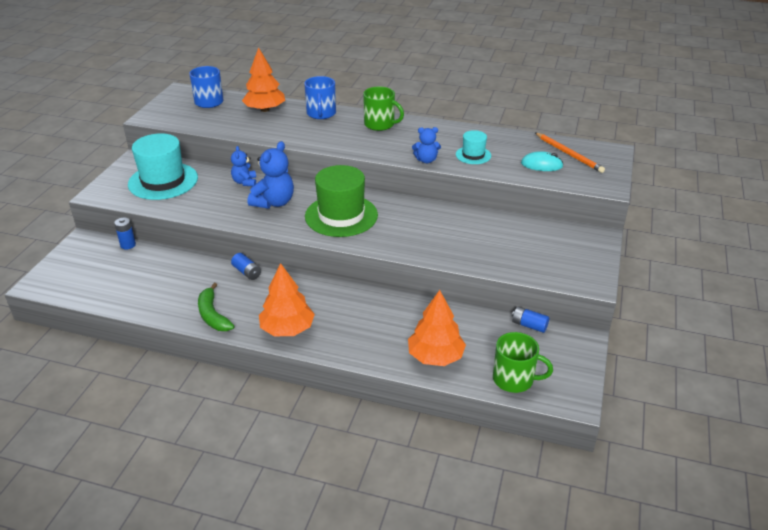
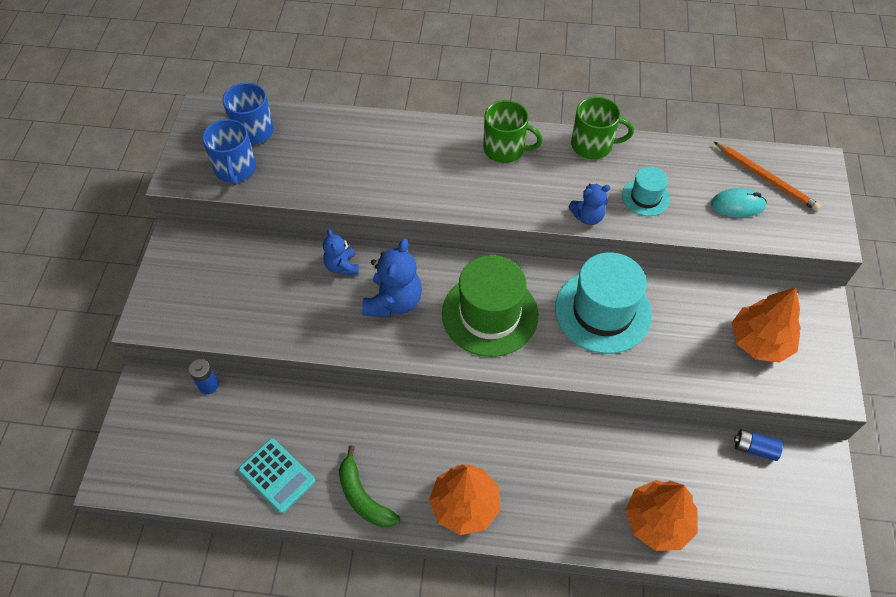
camera: 10 degrees left, 20 degrees up
(155, 296) = (277, 475): none -> turquoise calculator
(163, 181) = (229, 280): turquoise hat -> turquoise hat (603, 311)
(247, 272) = (382, 411): blue battery -> none
(265, 109) = (338, 138): orange tree -> orange tree (759, 341)
(321, 113) = (418, 136): blue mug -> blue mug (235, 169)
(514, 379) = (759, 543): green mug -> green mug (593, 145)

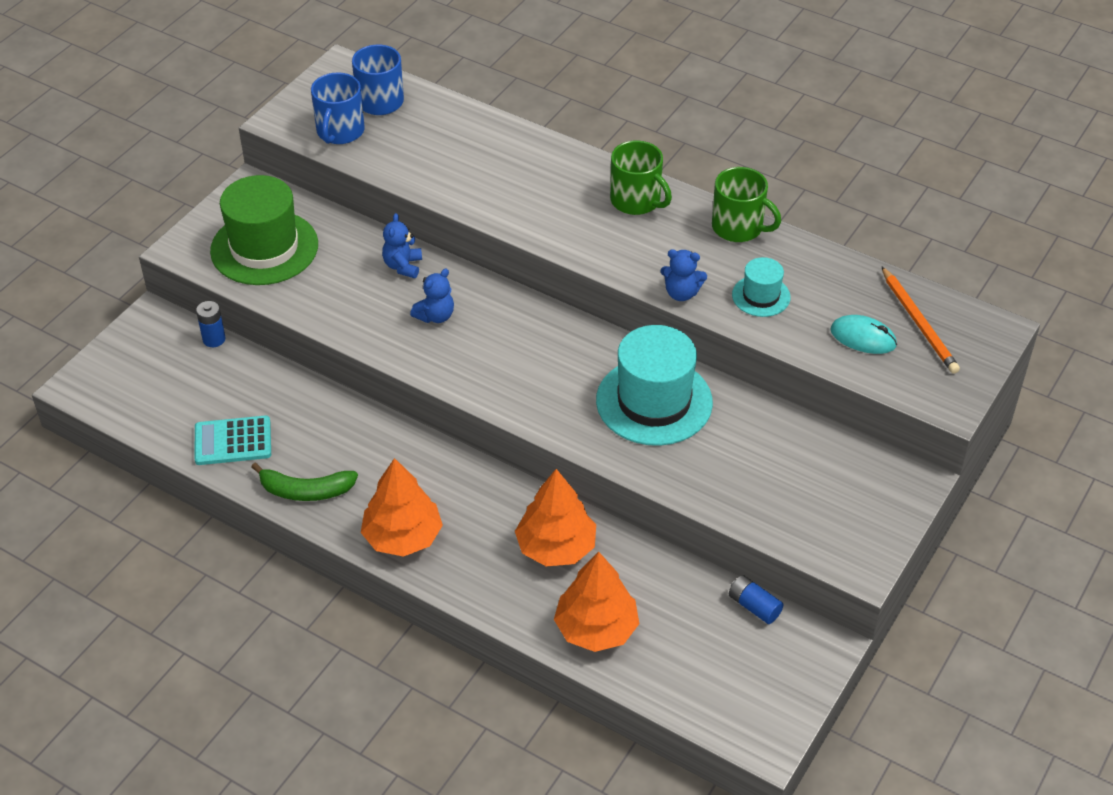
camera: 25 degrees right, 10 degrees down
(277, 475) = (233, 441): turquoise calculator -> turquoise calculator turned 105 degrees clockwise
(363, 497) = (305, 491): green banana -> green banana turned 75 degrees counterclockwise
(394, 302) = (435, 316): blue teddy bear -> blue teddy bear, size x0.60
(490, 314) = (528, 362): green hat -> green hat (264, 248)
(759, 341) = (812, 491): orange tree -> orange tree (556, 547)

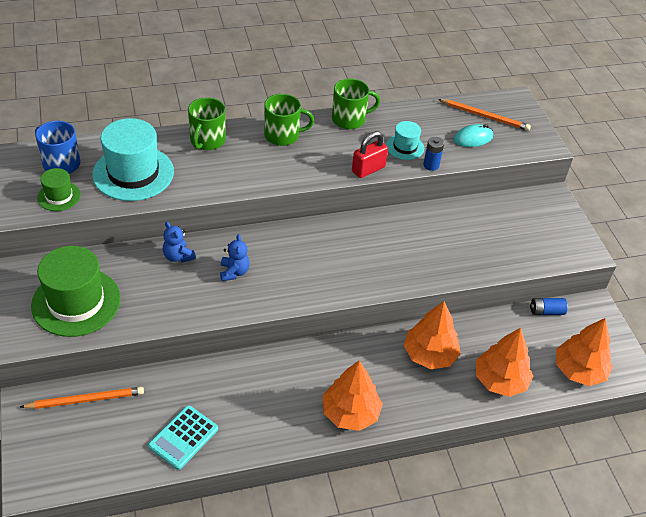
camera: 50 degrees left, 0 degrees up
(196, 349) = (86, 400): none -> orange pencil
(214, 339) = (89, 385): blue battery -> blue battery (431, 165)
(305, 491) = (265, 431): green banana -> none
(340, 131) = (59, 196): blue mug -> green hat
(548, 159) = (207, 140): none -> green mug
(654, 401) = (402, 239): turquoise hat -> turquoise hat (133, 173)
(681, 293) = (368, 169): blue teddy bear -> red padlock
(701, 690) = (579, 370): none -> orange tree

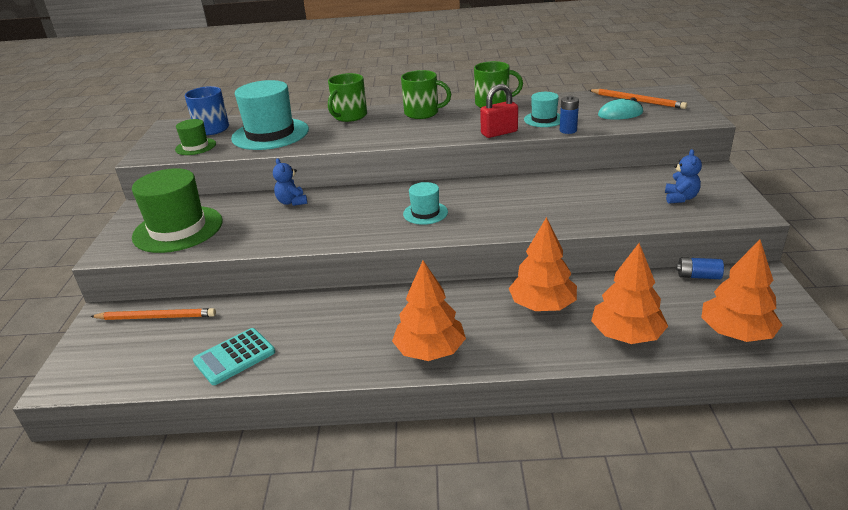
camera: 20 degrees right, 15 degrees down
(234, 272) = (340, 214): blue teddy bear -> blue teddy bear (680, 198)
(314, 266) = (425, 213): none -> turquoise hat

